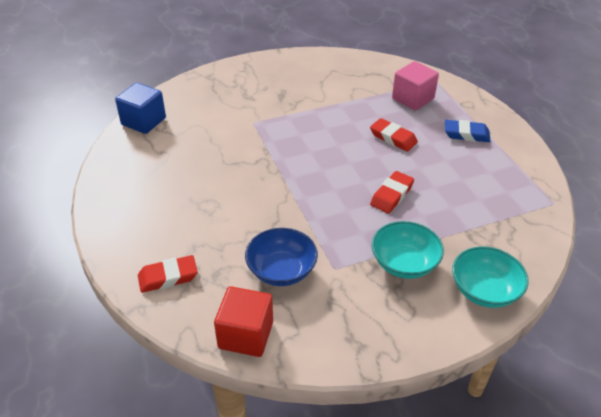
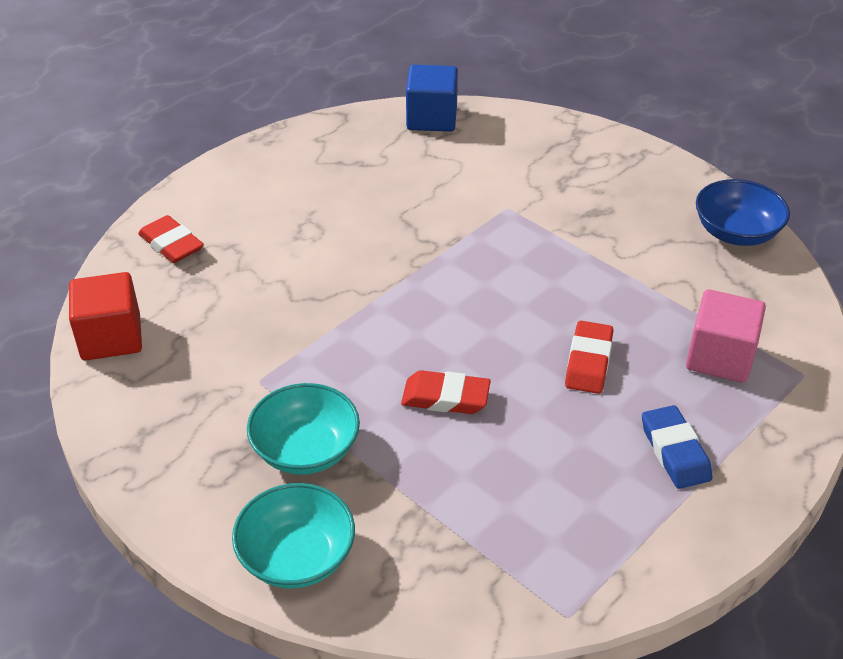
camera: 65 degrees right, 0 degrees up
(281, 270) = (229, 332): blue bowl -> blue bowl (736, 233)

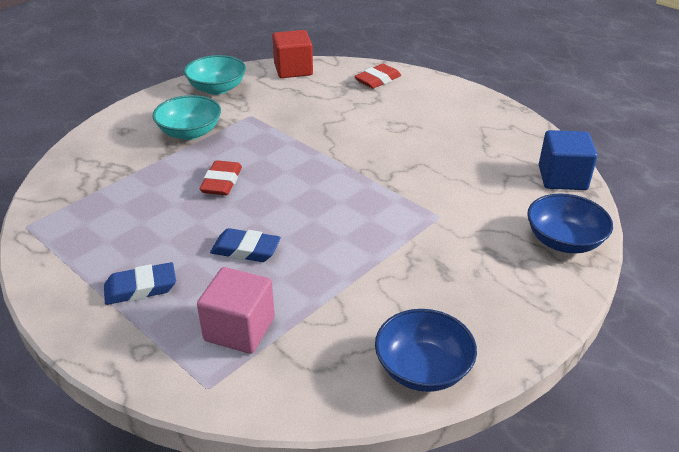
camera: 90 degrees right, 5 degrees down
(297, 557) = (113, 133): turquoise bowl -> turquoise bowl (217, 88)
(541, 132) = (564, 241): none -> blue bowl
(588, 362) = (246, 250): red eraser -> blue eraser

